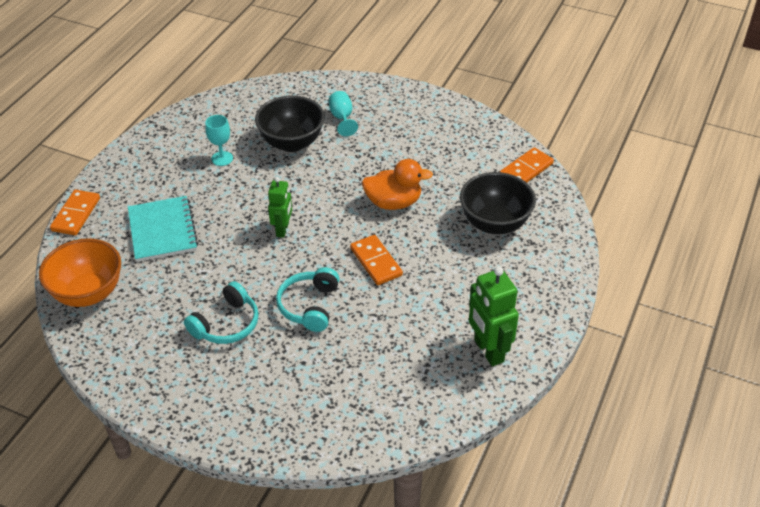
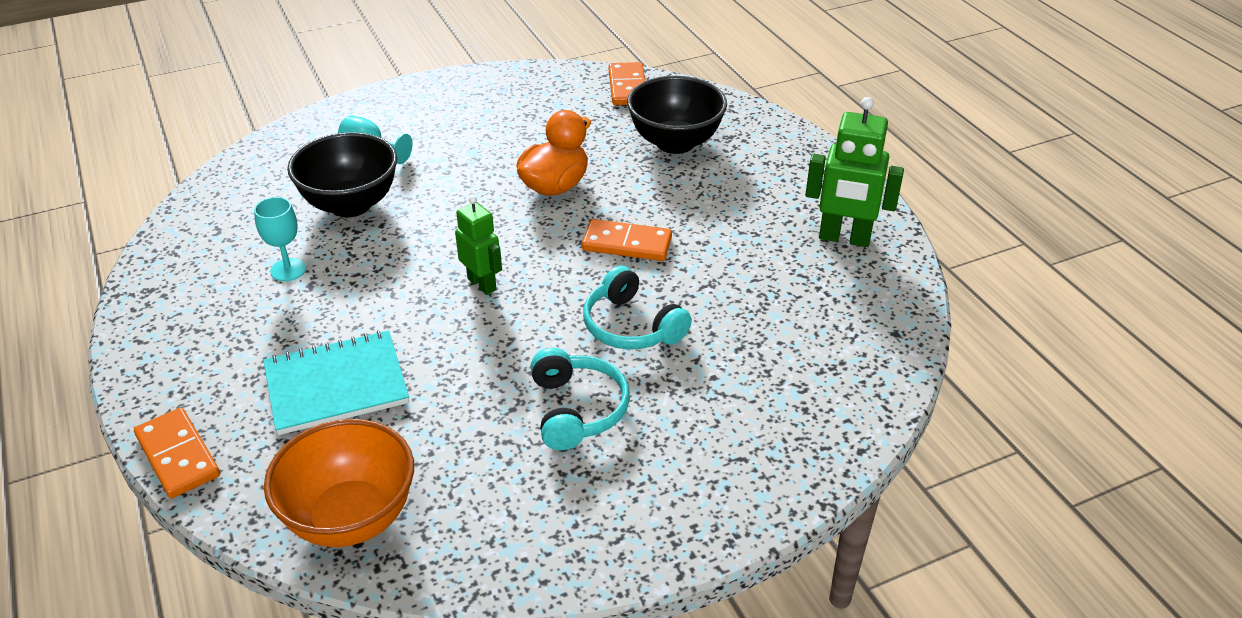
camera: 50 degrees left, 5 degrees down
(162, 230) = (336, 385): turquoise notebook -> turquoise notebook turned 45 degrees counterclockwise

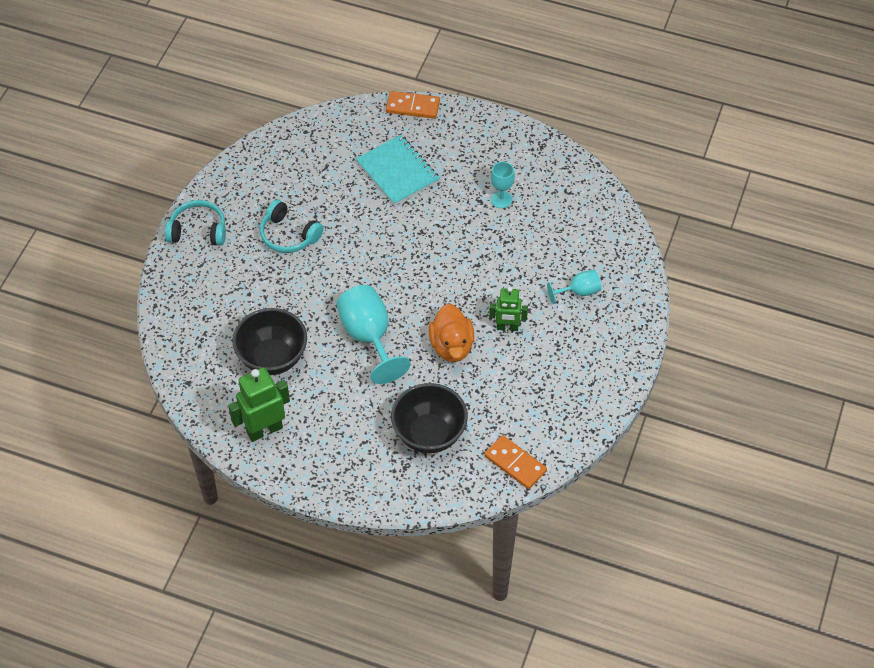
camera: 135 degrees right, 15 degrees up
(336, 385) = (397, 171): turquoise notebook -> turquoise notebook turned 60 degrees counterclockwise
(351, 204) = (532, 253): black bowl -> black bowl (272, 358)
(351, 518) = (319, 136): orange bowl -> none
(482, 284) = (406, 260): green robot -> green robot (507, 327)
(627, 244) = (369, 337): orange domino -> turquoise goblet
(631, 326) = (312, 291): turquoise headphones -> turquoise headphones (198, 230)

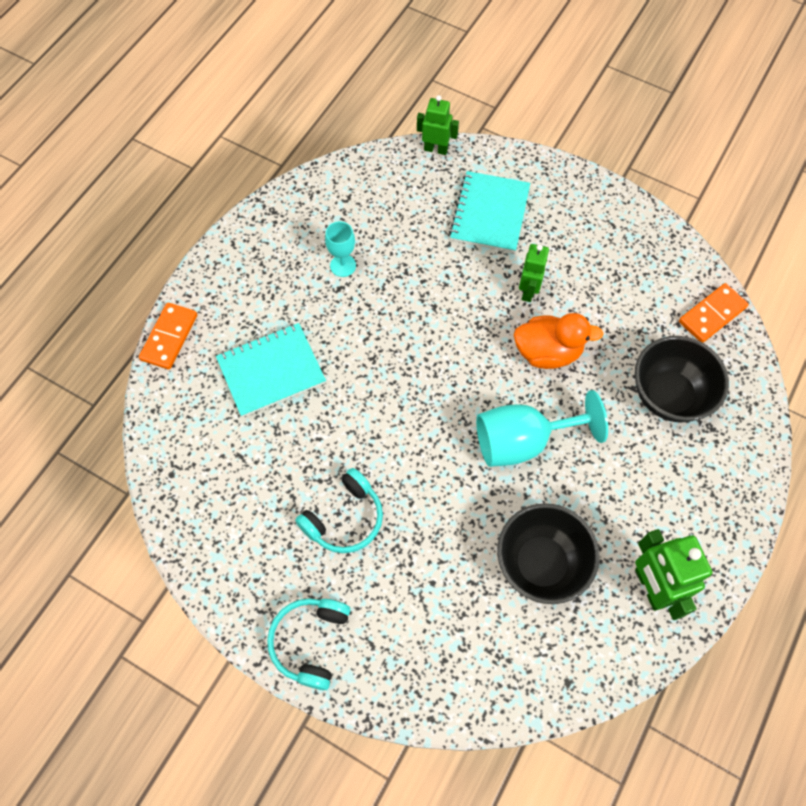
camera: 80 degrees left, 10 degrees up
(579, 292) = (489, 213): turquoise goblet -> turquoise notebook
(637, 245) = (436, 149): none -> green robot

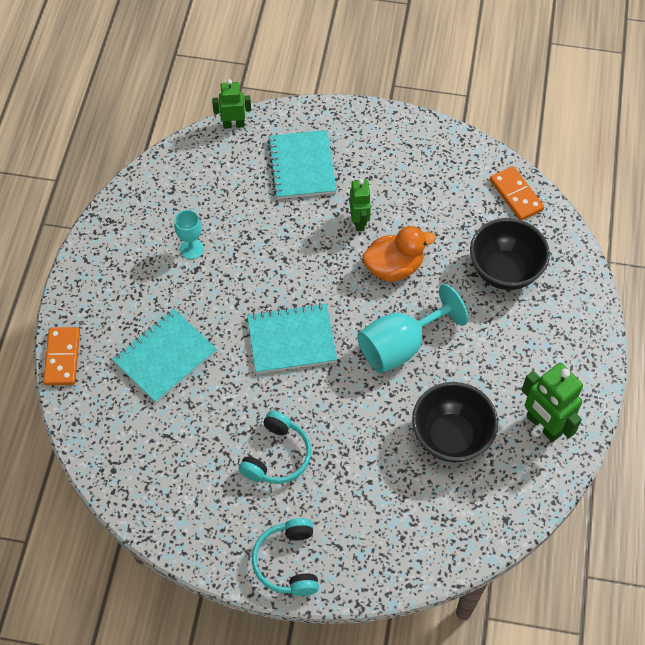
camera: 20 degrees left, 5 degrees down
(408, 396) = (291, 340): none -> turquoise notebook
(712, 315) = (516, 195): orange domino -> orange domino turned 60 degrees counterclockwise

